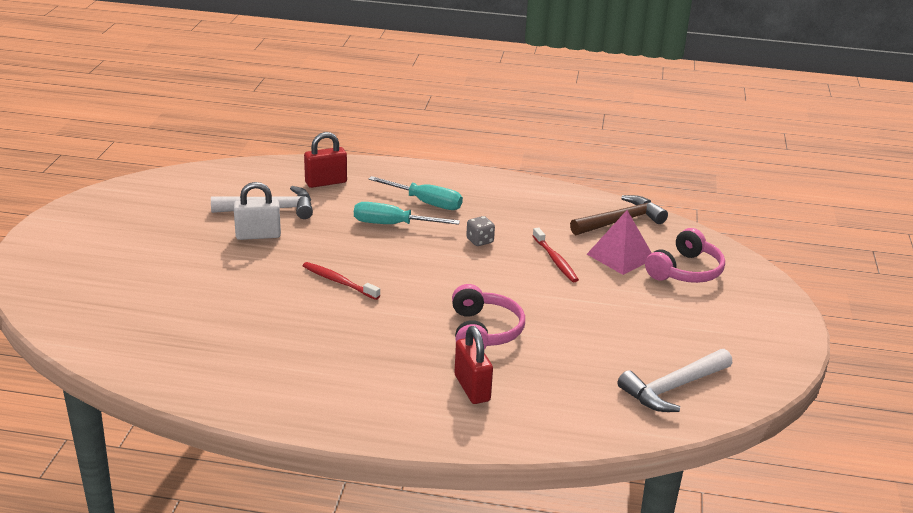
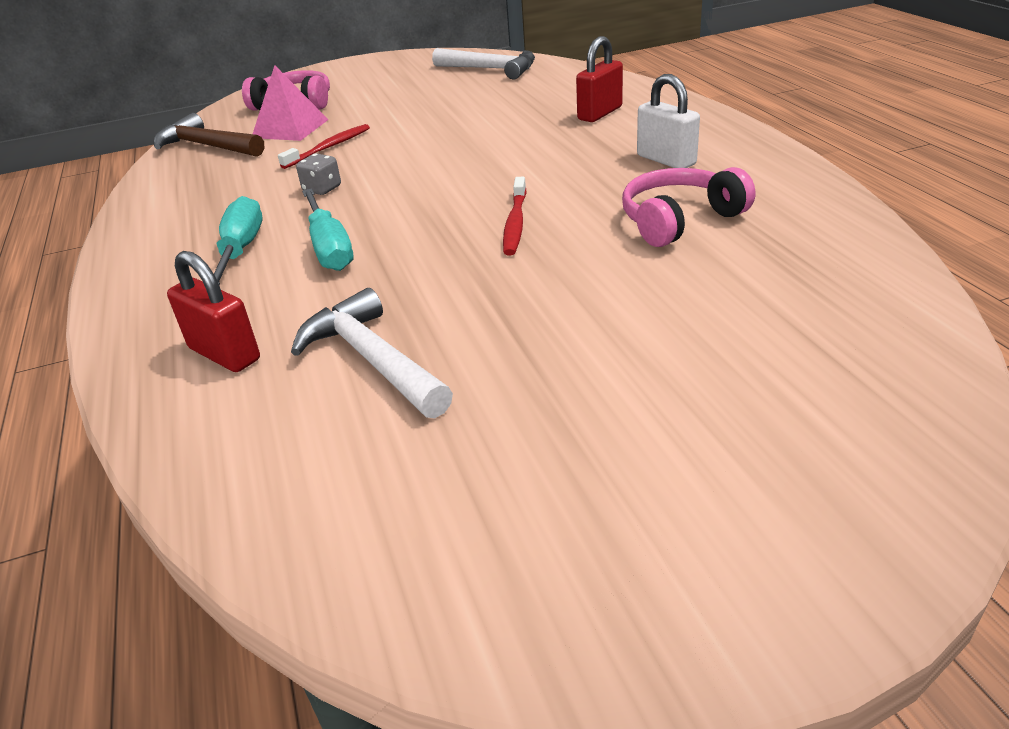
camera: 115 degrees left, 5 degrees up
(258, 235) = (469, 328): white padlock -> white padlock (666, 160)
(484, 331) = (507, 134): pink headphones -> pink headphones (679, 220)

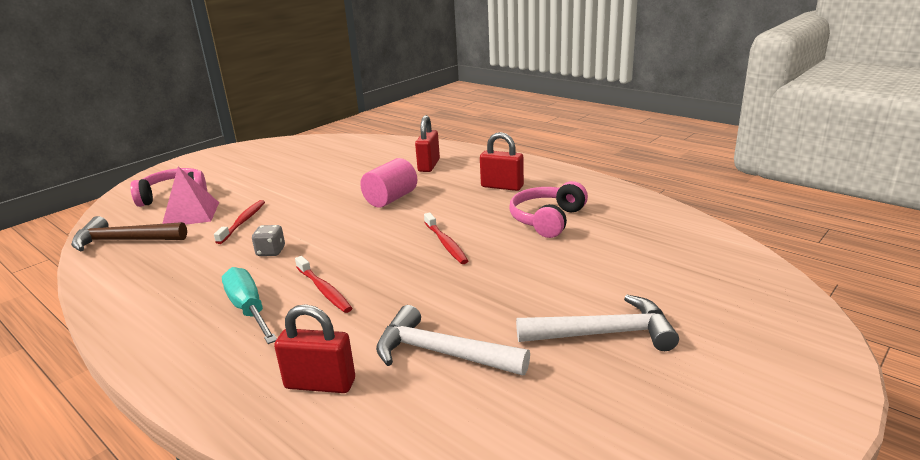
camera: 30 degrees left, 10 degrees down
(329, 248) = (324, 290): turquoise screwdriver -> red toothbrush
(490, 69) = (317, 148): white hammer -> white hammer (603, 334)
(509, 150) = (391, 199): none -> pink cylinder
(666, 160) = (502, 186): white padlock -> red padlock

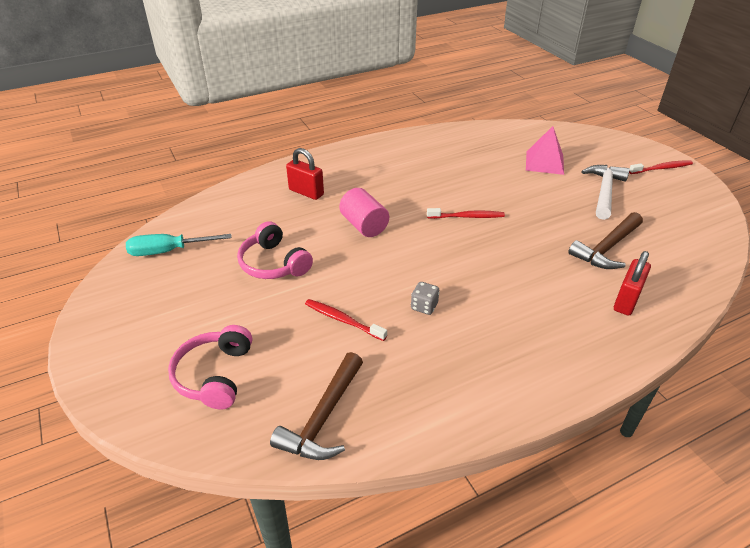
camera: 70 degrees left, 15 degrees up
(191, 214) = (289, 359): pink pyramid -> pink pyramid (544, 162)
(249, 310) = (521, 327): turquoise screwdriver -> turquoise screwdriver (168, 251)
(324, 290) = (508, 284): red toothbrush -> red toothbrush (661, 168)
(441, 353) = (607, 248): white hammer -> brown hammer
(502, 186) = (386, 171): red padlock -> none
(547, 220) = (457, 169): pink headphones -> pink headphones (273, 263)

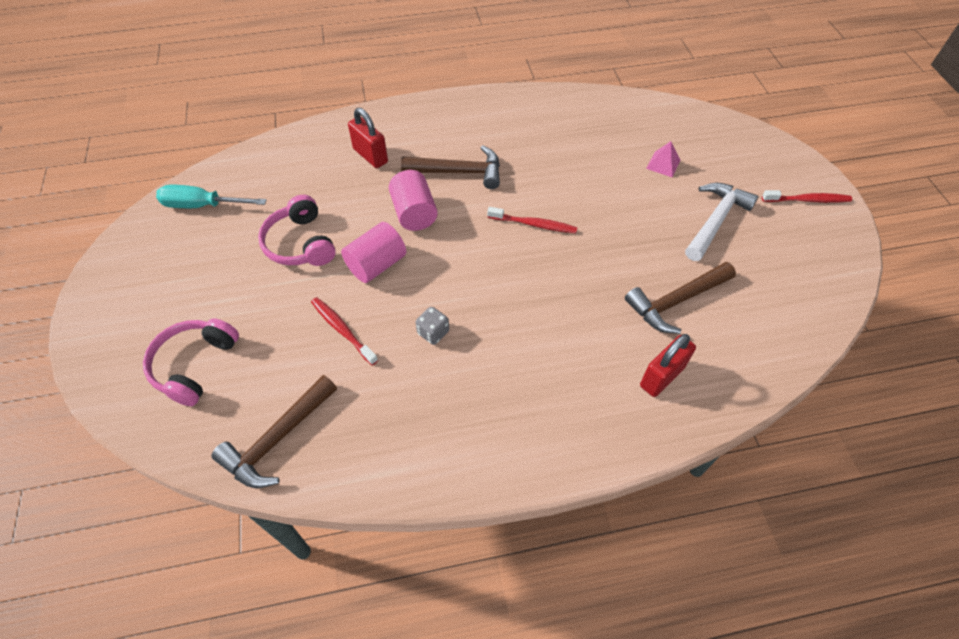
camera: 15 degrees right, 15 degrees up
(350, 267) = (376, 265): none -> pink cylinder
(387, 192) = (459, 172): none -> brown hammer
(544, 162) = (663, 164): pink pyramid -> pink pyramid, size x0.60

